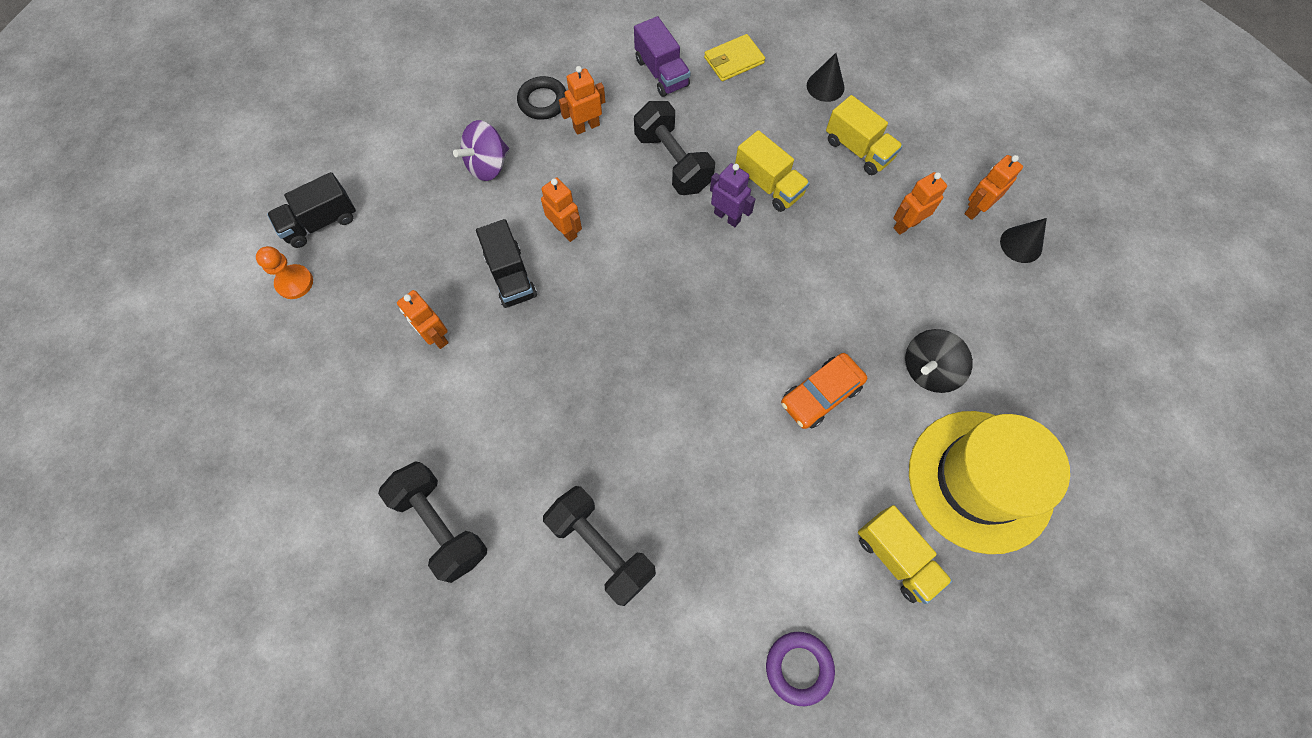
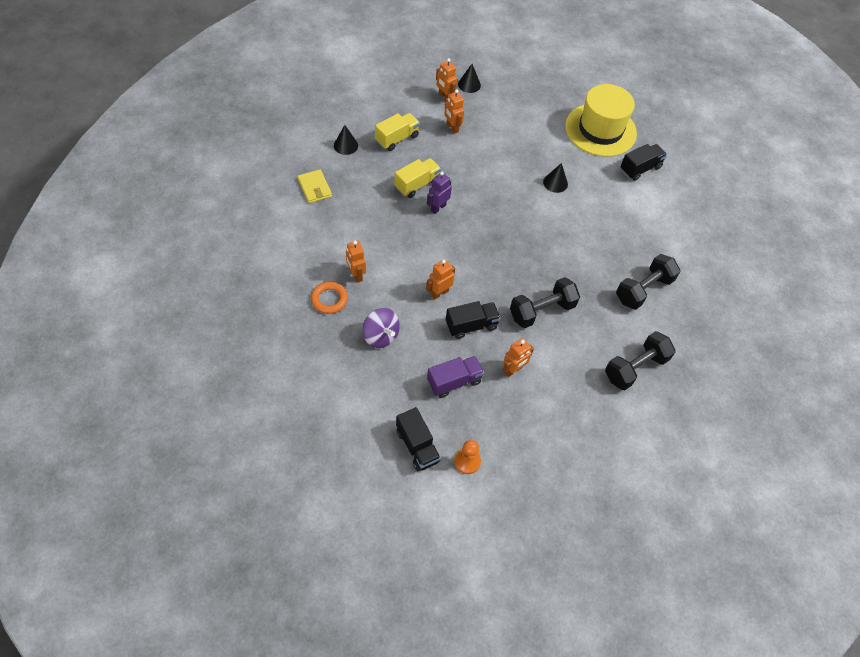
camera: 90 degrees left, 10 degrees down
(543, 101) = (329, 299): black ring -> orange ring
(661, 73) = (317, 228): purple truck -> purple truck (454, 381)
(673, 162) = (393, 230): black dumbbell -> black dumbbell (542, 311)
(798, 668) = (694, 214): purple ring -> none
(821, 395) = (555, 183): orange car -> black cone
(896, 558) = (640, 169): yellow truck -> black truck
(928, 370) = (541, 136): black spinning top -> none

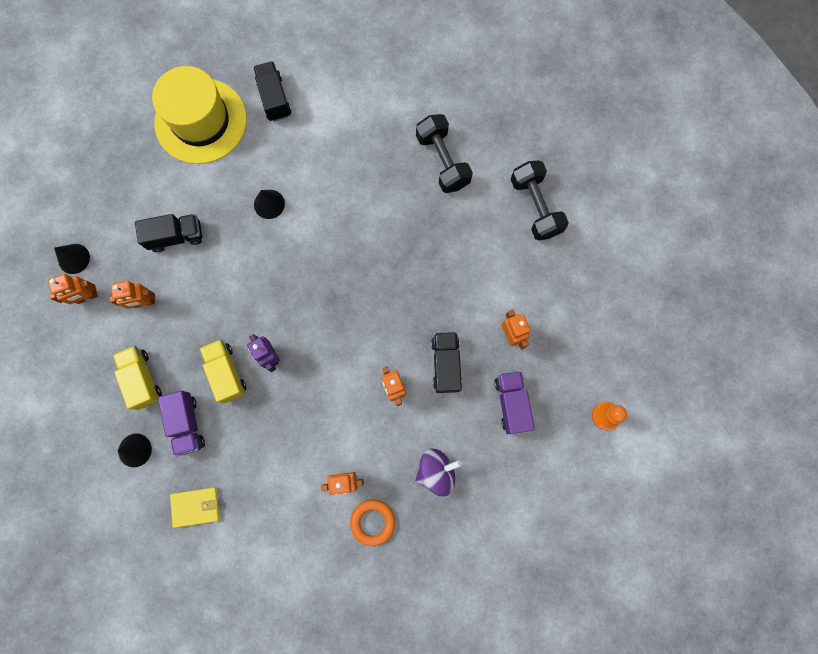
camera: 70 degrees left, 20 degrees up
(372, 170) = (187, 424): none -> purple truck
(417, 446) = (578, 464): black truck -> black truck (176, 236)
(542, 311) = (444, 280): black dumbbell -> none

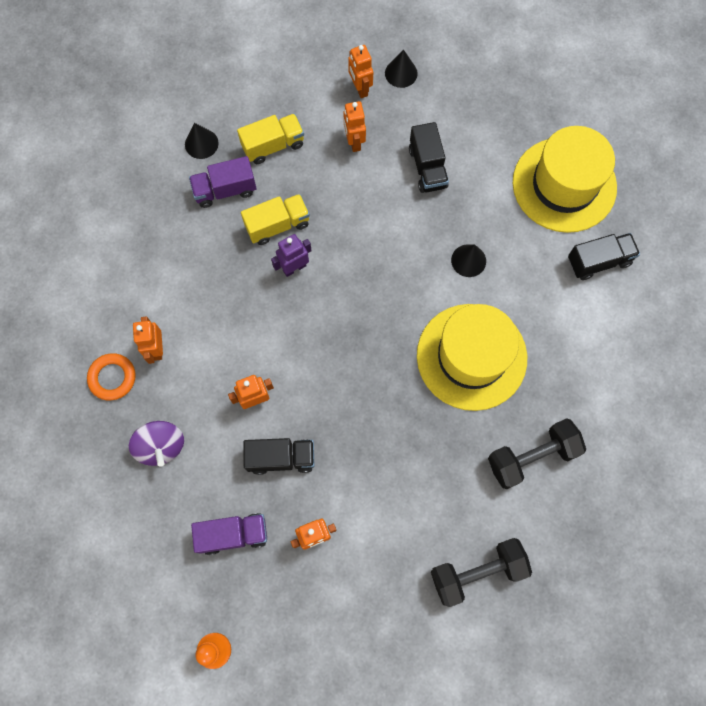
camera: 90 degrees right, 5 degrees down
(196, 506) = (141, 203): yellow wallet -> none
(357, 205) = (471, 356): none -> yellow hat

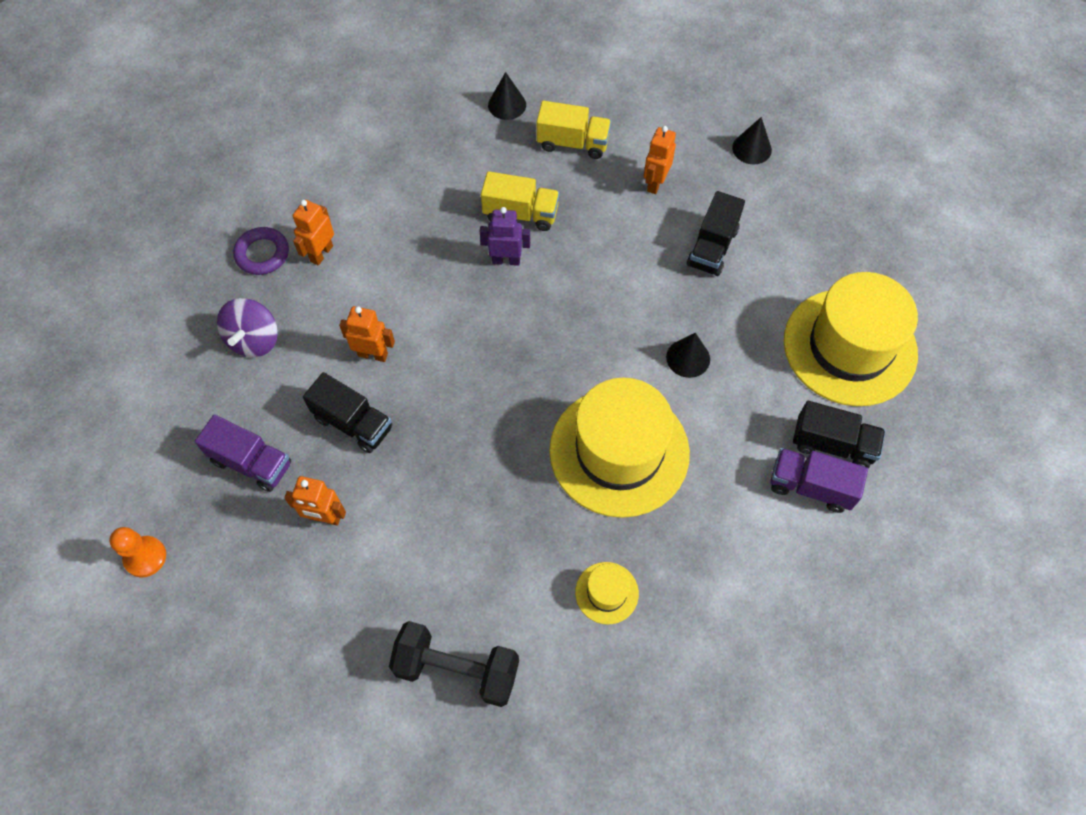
camera: 35 degrees right, 10 degrees down
(112, 378) = (262, 254): orange ring -> purple ring
(225, 190) = (496, 155): purple truck -> purple truck (810, 486)
(360, 88) = (698, 140): orange robot -> none
(532, 457) = (606, 593): black dumbbell -> yellow hat

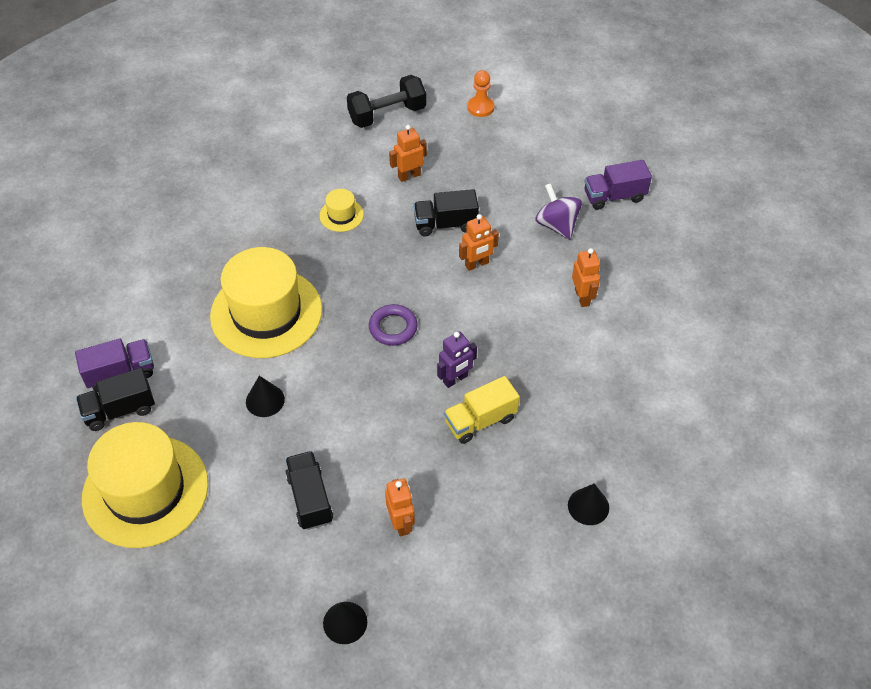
camera: 140 degrees right, 10 degrees down
(251, 463) = (479, 172): purple truck -> purple truck (614, 196)
(262, 254) = (618, 271): purple ring -> purple ring (393, 328)
(457, 669) = (269, 163): black dumbbell -> black dumbbell (387, 114)
(573, 143) = (500, 510): yellow truck -> none
(606, 593) = (214, 240): yellow hat -> yellow hat (341, 215)

